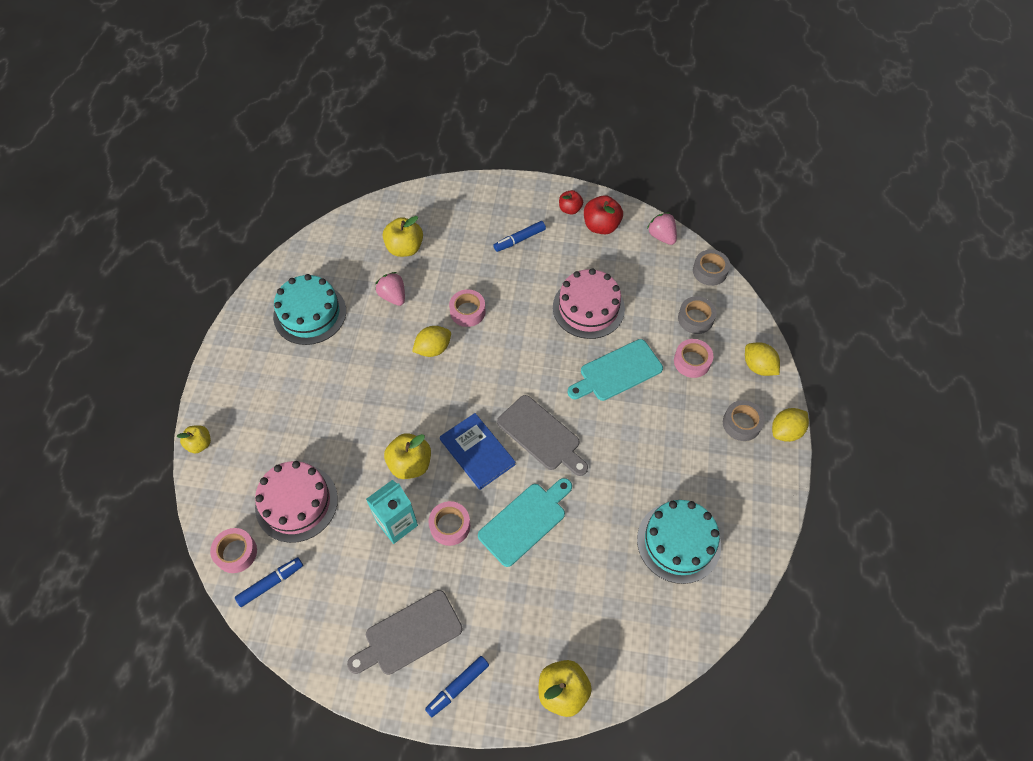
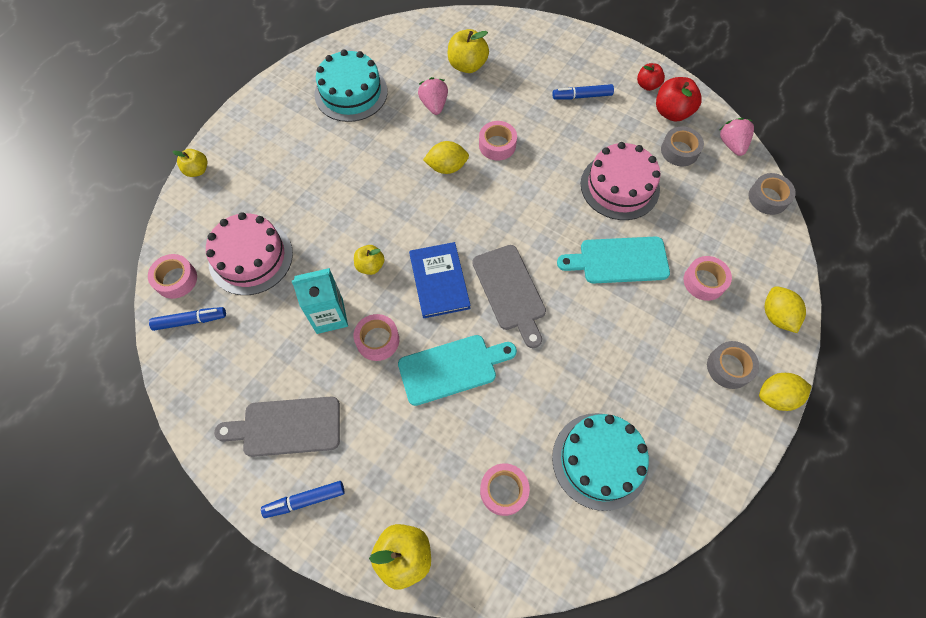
camera: 25 degrees right, 5 degrees up
(410, 464) = (370, 266): yellow apple -> yellow apple, size x0.63
(616, 601) = (503, 490): none -> pink tape
(695, 318) = (729, 240): grey tape -> grey tape (679, 151)

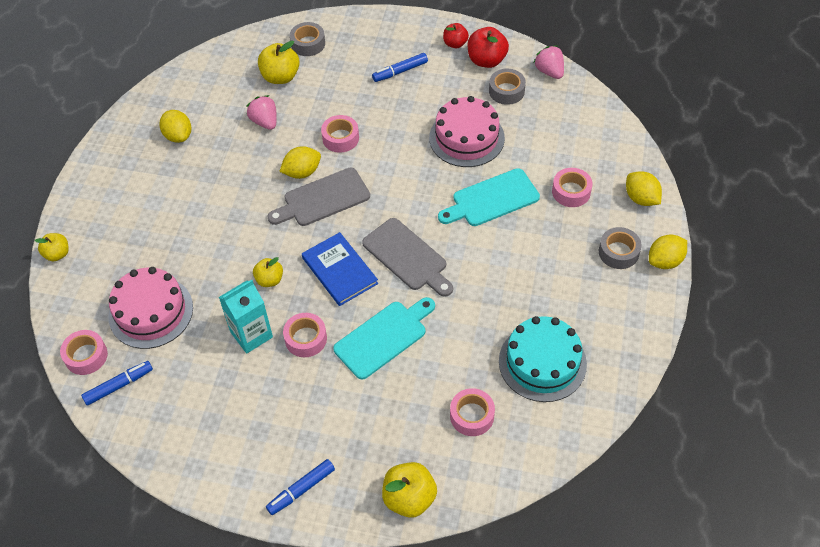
camera: 20 degrees left, 10 degrees down
(286, 427) = (255, 438): grey cutting board -> grey cutting board (323, 199)
(351, 93) = (178, 136): turquoise cake -> yellow lemon
(768, 198) = (597, 106): grey tape -> grey tape (308, 44)

